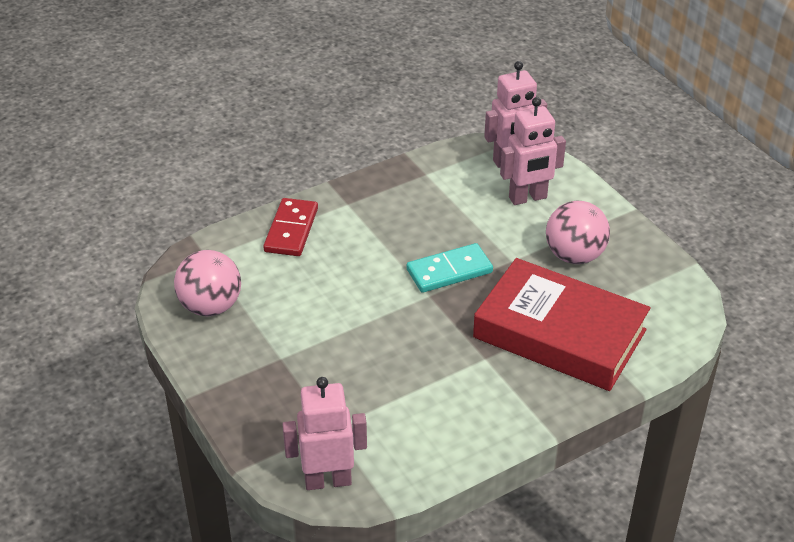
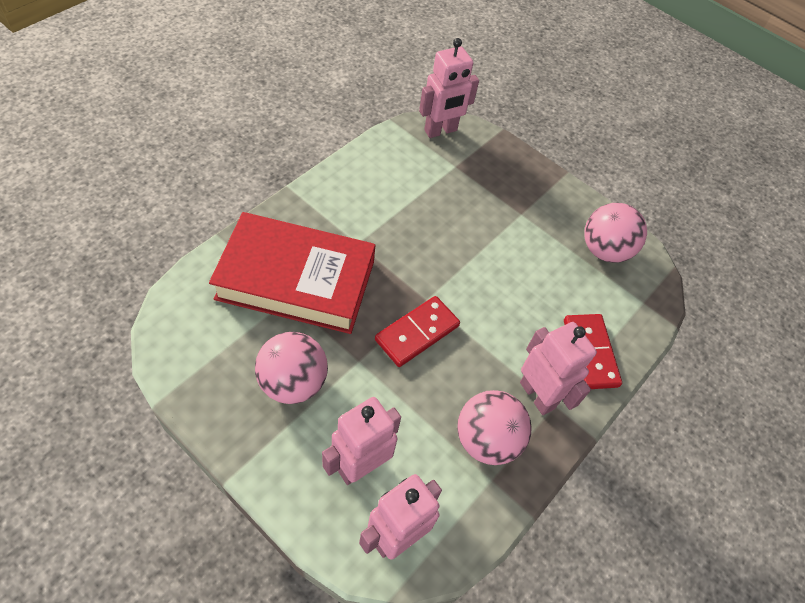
camera: 155 degrees right, 15 degrees up
(359, 212) = (537, 395): none -> pink robot
(419, 194) = (486, 439): none -> pink ball
(449, 271) = (417, 332): turquoise domino -> red domino

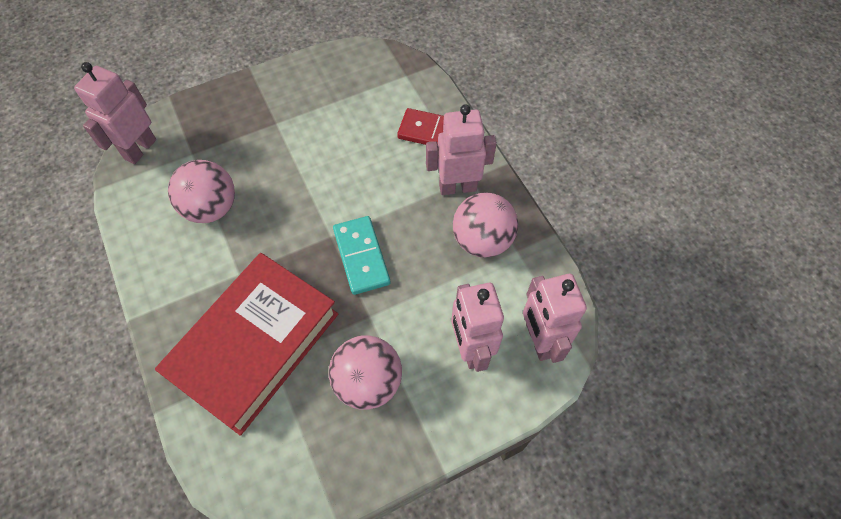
camera: 60 degrees left, 5 degrees up
(417, 332) = (361, 256): red domino -> turquoise domino
(441, 131) = (140, 149): pink robot -> pink robot turned 150 degrees counterclockwise
(604, 250) = (344, 78): pink ball -> pink ball (211, 208)

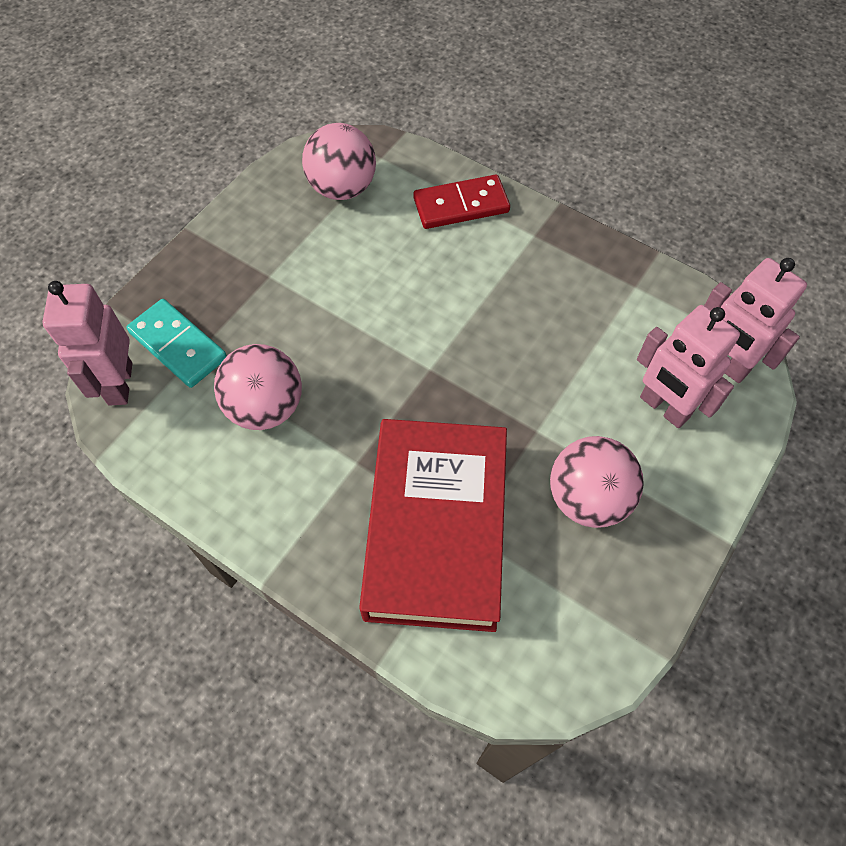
camera: 30 degrees left, 0 degrees up
(361, 256) = (480, 373): turquoise domino -> turquoise domino (178, 345)
(457, 187) = (527, 251): pink robot -> none
(482, 240) = (594, 293): pink ball -> pink ball (342, 188)

